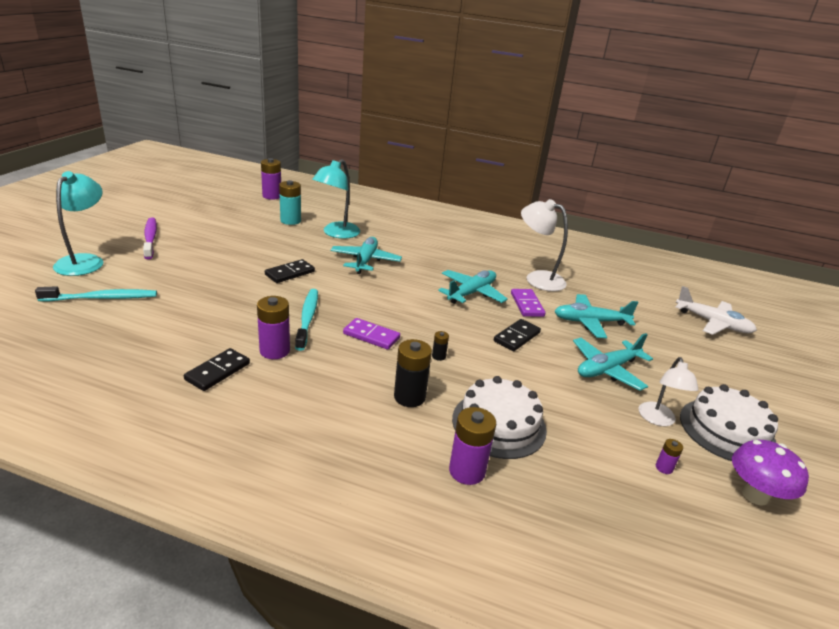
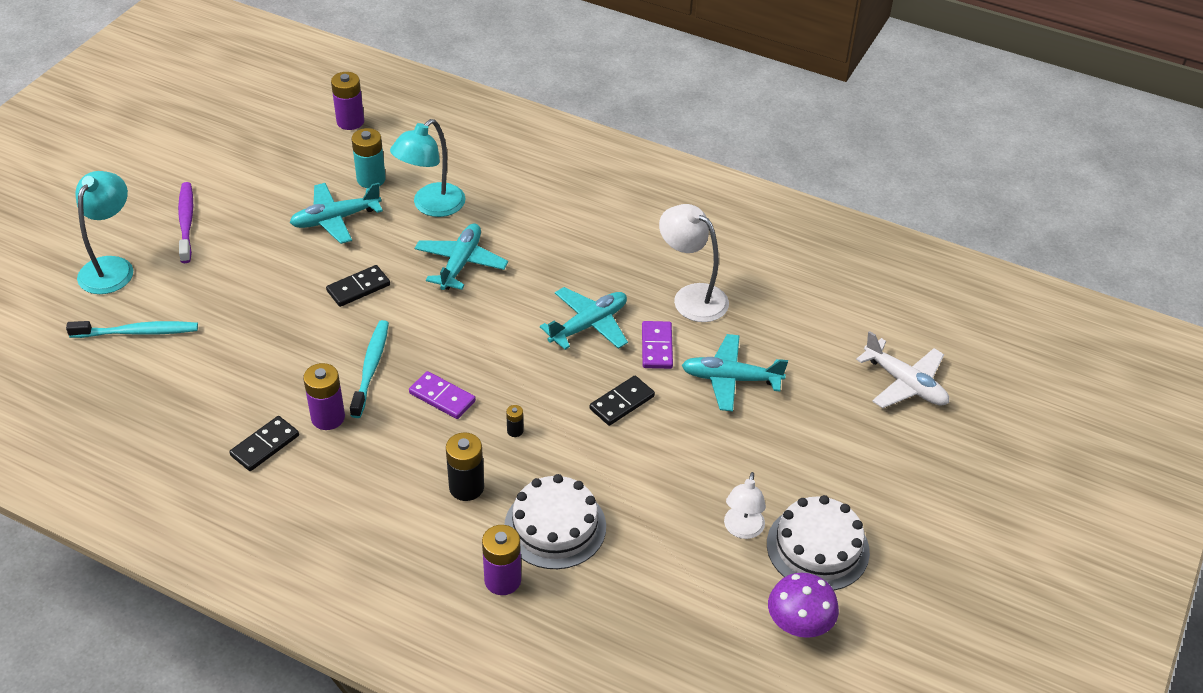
camera: 10 degrees right, 15 degrees up
(607, 369) = (716, 457): turquoise plane -> turquoise plane (335, 219)
(664, 468) = (715, 589): purple battery -> none

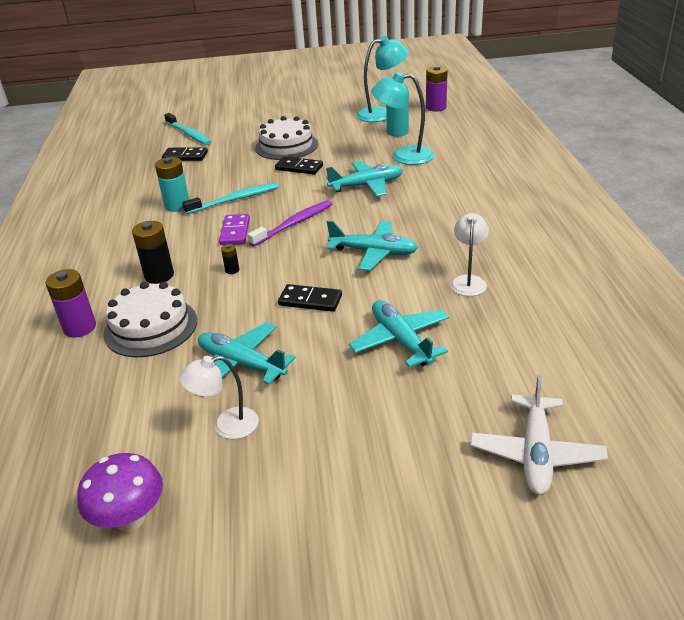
camera: 60 degrees right, 10 degrees down
(111, 267) = (229, 110): turquoise lamp -> turquoise lamp (382, 114)
(186, 222) = (287, 109): purple toothbrush -> purple toothbrush (294, 224)
(265, 446) = (135, 199): black domino -> black domino (185, 156)
(328, 417) = (177, 206): purple battery -> turquoise battery
(335, 219) = (347, 138): turquoise plane -> turquoise plane (241, 364)
(656, 347) = (390, 290): purple domino -> none
(691, 297) = (468, 281): white lamp -> white lamp, size x0.65
(817, 548) = (244, 487): white cake -> white cake (286, 146)

